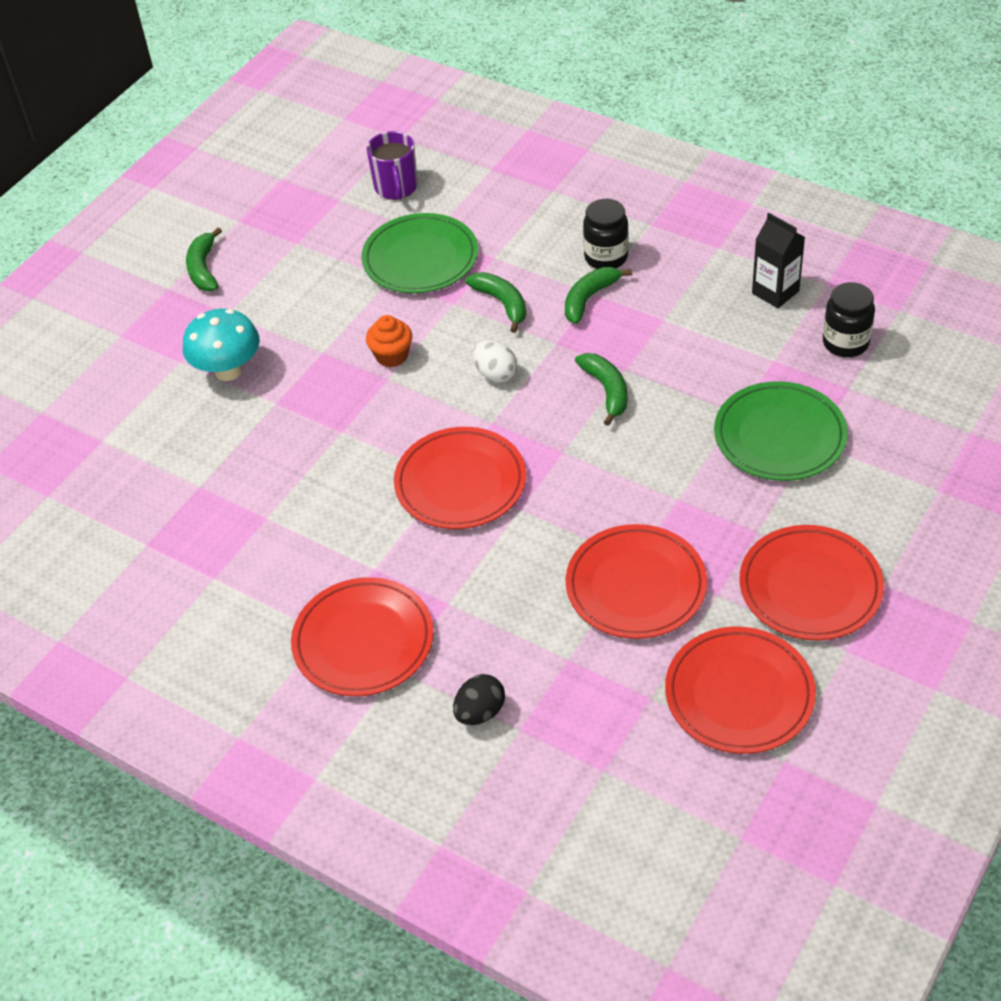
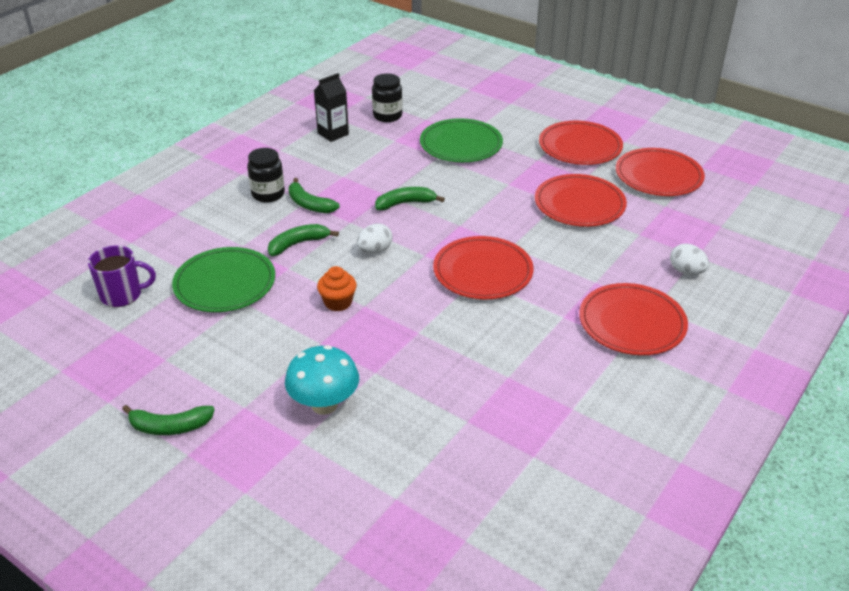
camera: 90 degrees left, 10 degrees down
(480, 712) = (686, 271): black egg -> white egg

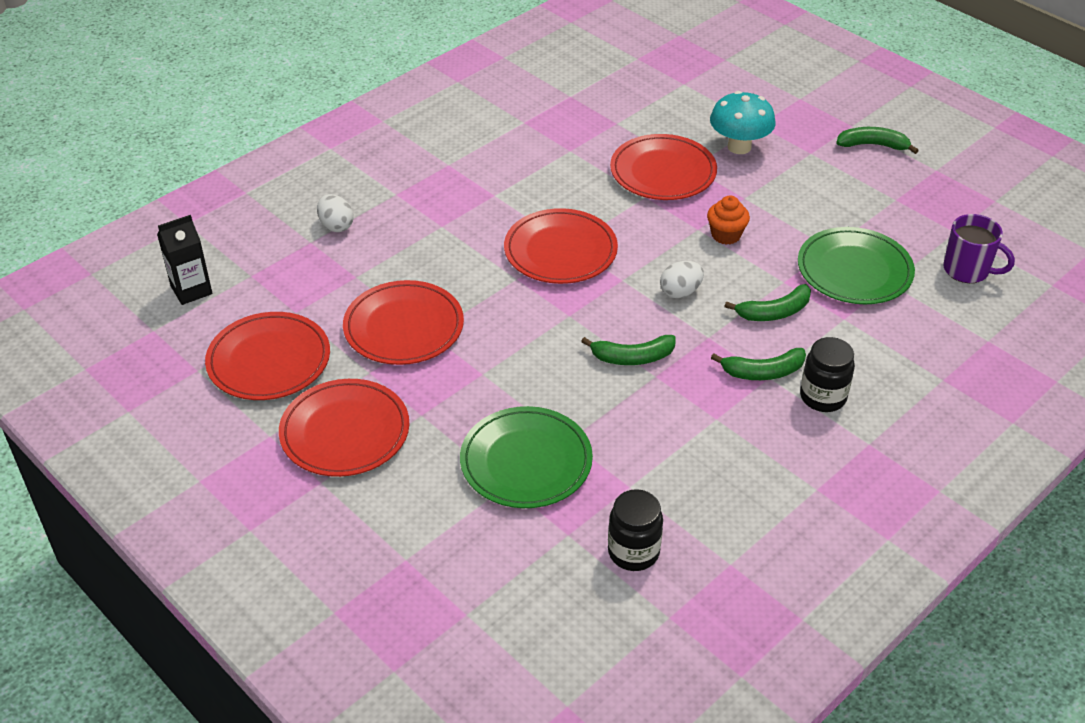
camera: 170 degrees left, 5 degrees up
(122, 295) = (967, 270): purple mug -> purple mug turned 150 degrees counterclockwise
(309, 204) = (763, 372): green banana -> green banana turned 120 degrees clockwise
(333, 134) = (730, 516): black carton -> black carton (191, 290)
(632, 323) = (430, 181): red plate -> red plate (663, 172)

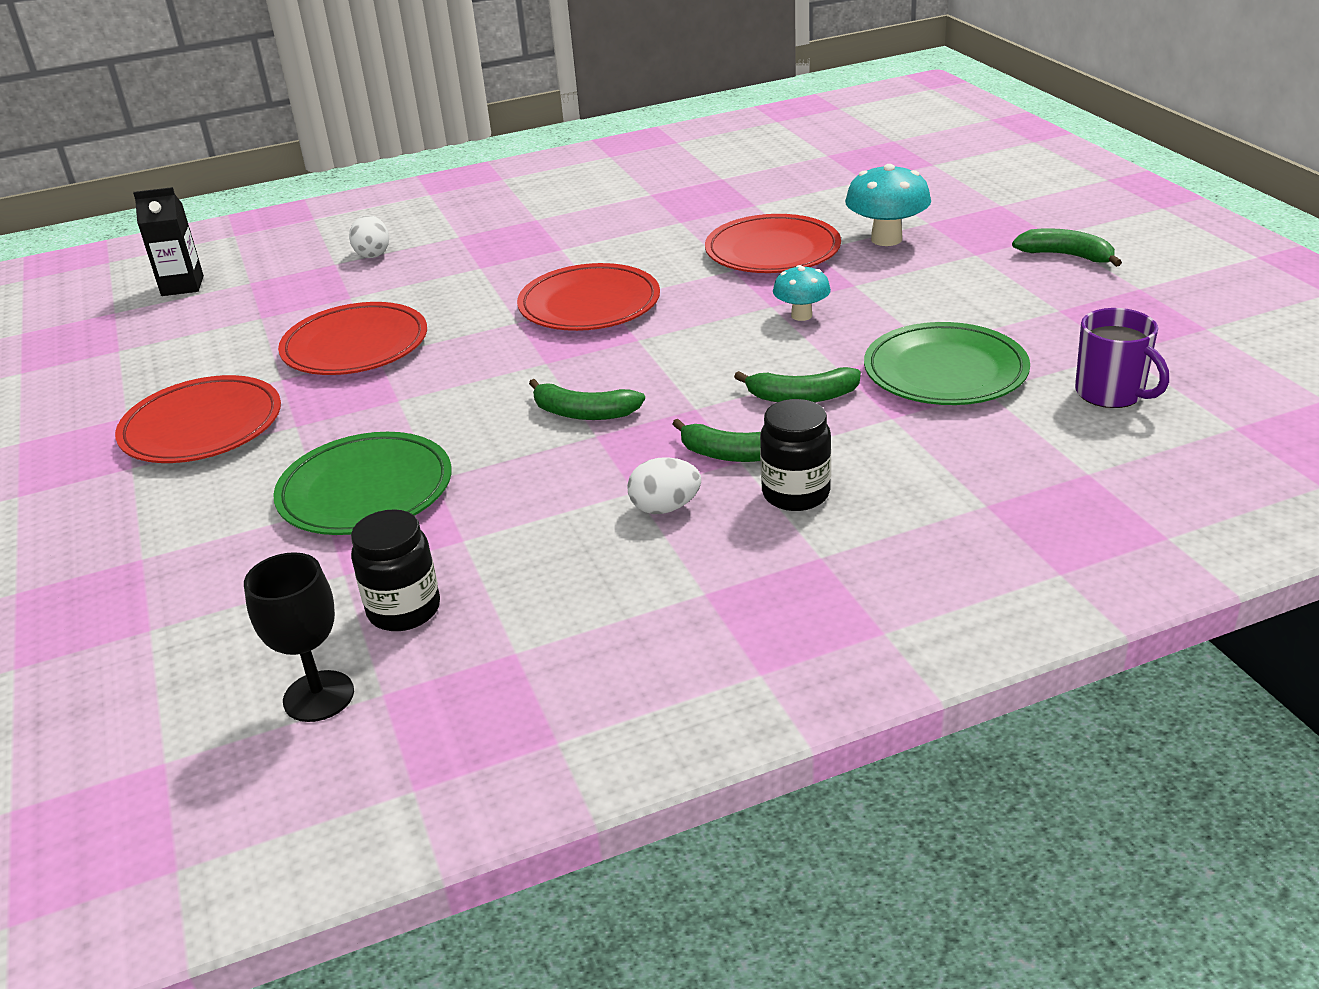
camera: 25 degrees right, 10 degrees down
(269, 360) = (193, 353): red plate -> none
(629, 631) = (318, 696): none -> black goblet
(680, 292) = (698, 360): white egg -> white egg (665, 508)
(726, 235) = (801, 315): orange cupcake -> turquoise mushroom

